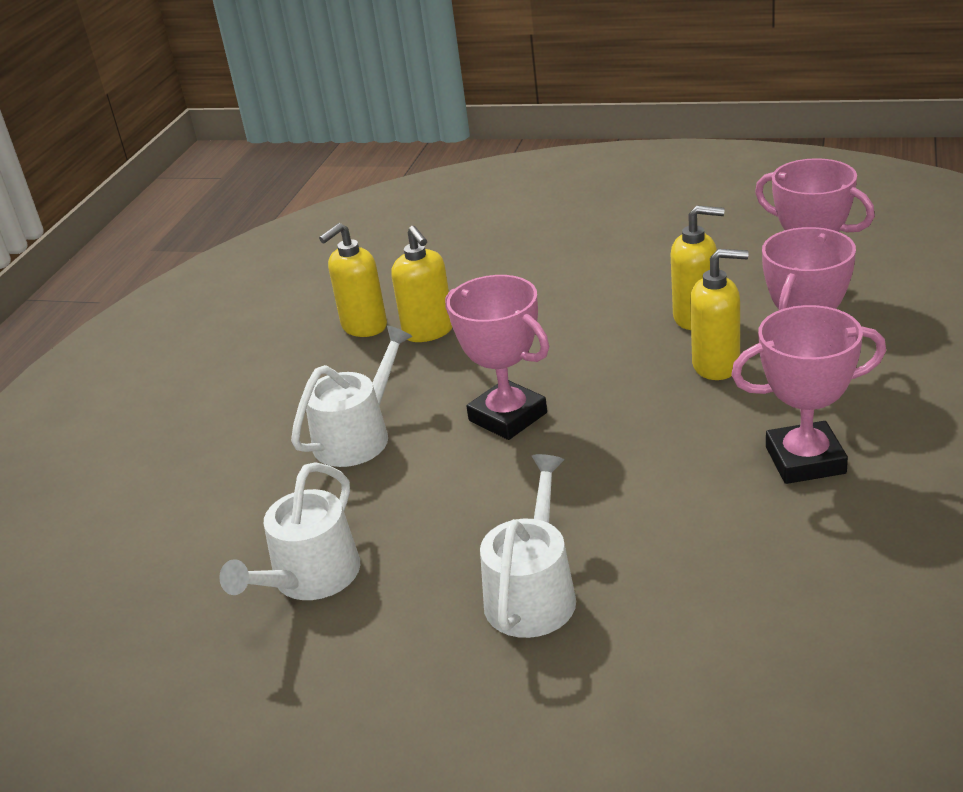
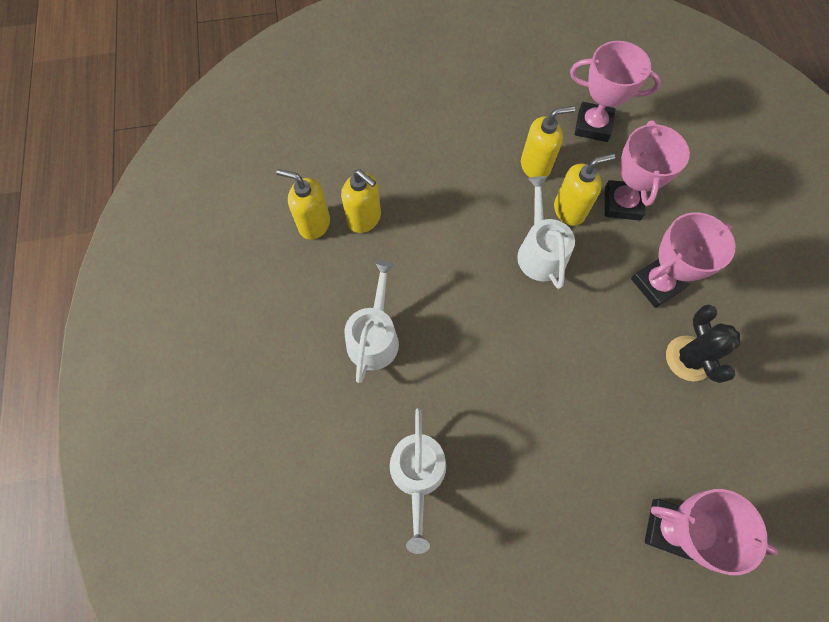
camera: 30 degrees left, 35 degrees up
(364, 327) = (314, 224): yellow soap dispenser -> yellow soap dispenser turned 90 degrees clockwise
(508, 417) = (464, 291): pink trophy -> pink trophy (669, 528)
(533, 593) = (559, 442): white watering can -> white watering can (540, 252)
(806, 549) = (689, 358): none -> black cactus

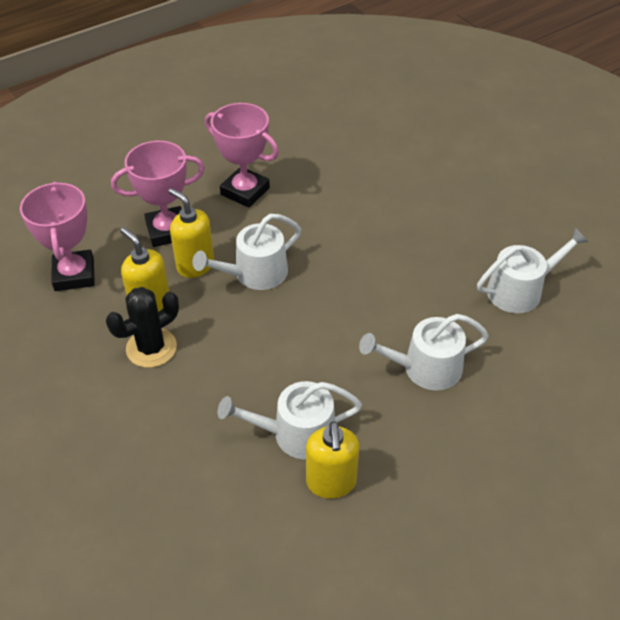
camera: 115 degrees left, 20 degrees down
(364, 219) = (296, 434): yellow soap dispenser -> white watering can
(669, 528) = (443, 146): pink trophy -> none
(689, 358) = (304, 161): black cactus -> black cactus (151, 348)

